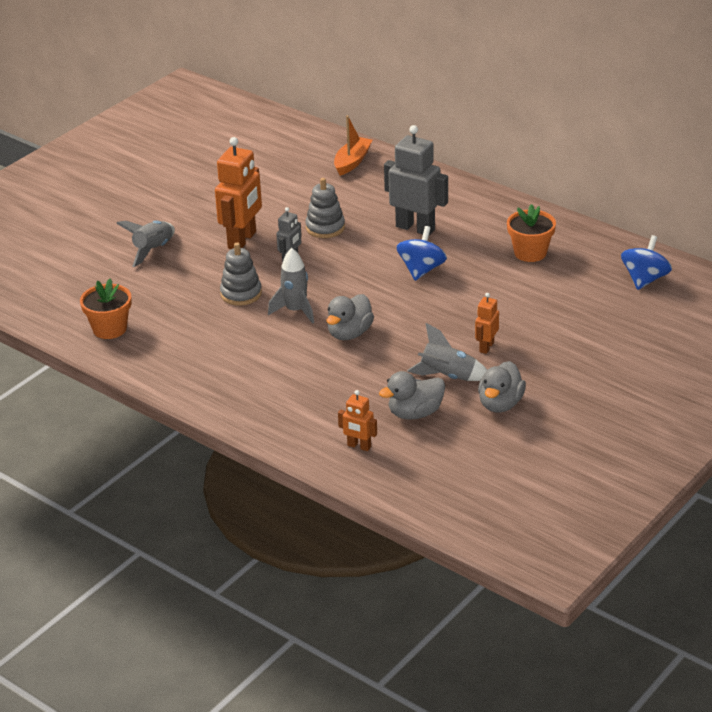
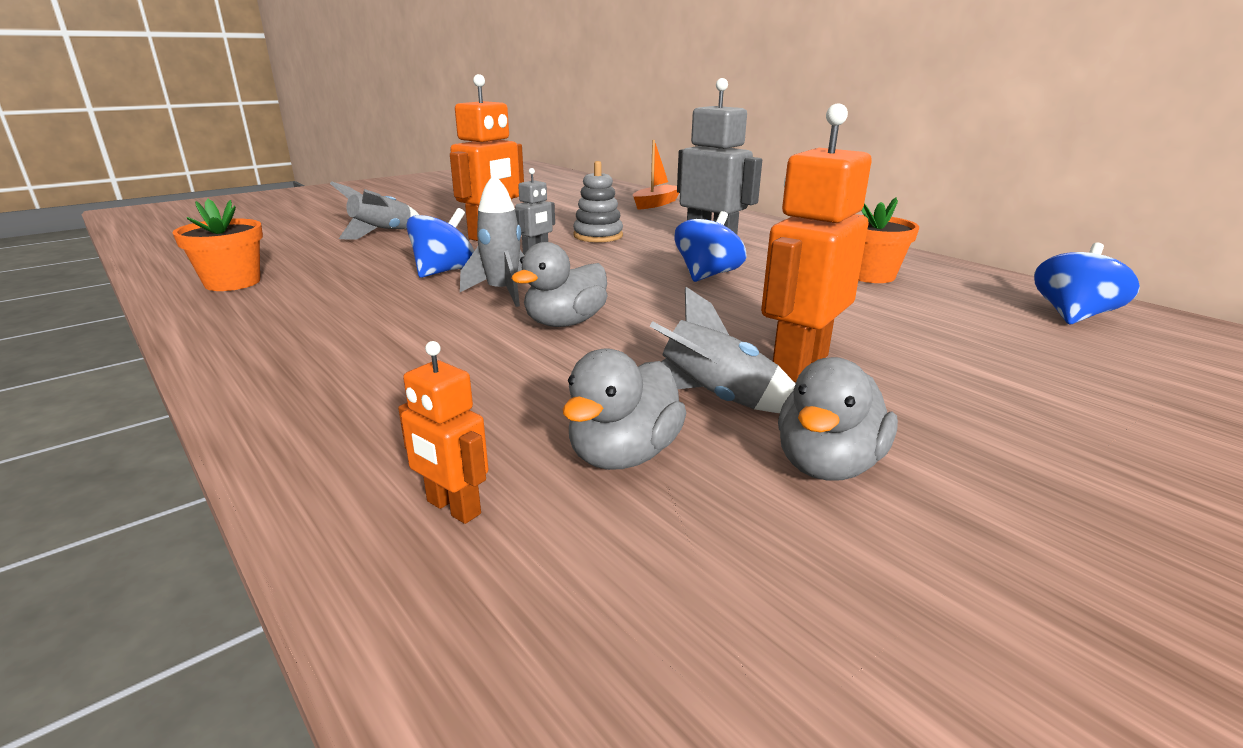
camera: 10 degrees right, 10 degrees down
(241, 294) = (444, 271): grey stacking toy -> blue spinning top
(415, 413) = (623, 455): grey duck -> grey duck turned 45 degrees counterclockwise
(486, 347) = (799, 365): orange robot -> orange robot, size x1.95

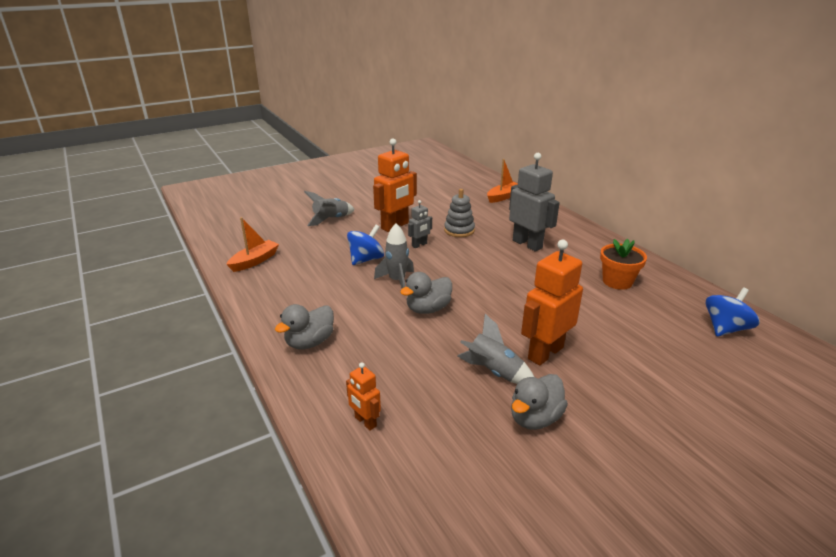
camera: 10 degrees right, 5 degrees up
(232, 282) = (254, 261): orange flower pot -> orange boat
(623, 455) = (442, 402): grey duck -> grey duck (310, 342)
(707, 275) = (517, 274): blue spinning top -> none

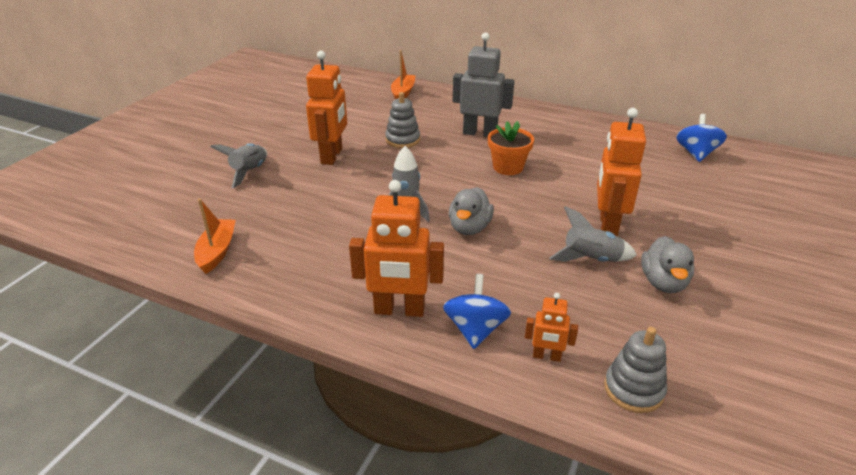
camera: 35 degrees left, 5 degrees up
(310, 342) = (399, 310): grey duck -> orange robot
(366, 259) = (346, 202): blue spinning top -> blue spinning top (475, 329)
(398, 481) = (633, 389): none -> grey stacking toy
(419, 245) = (382, 167): grey robot -> none
(617, 281) = (587, 143): orange flower pot -> orange flower pot (508, 167)

